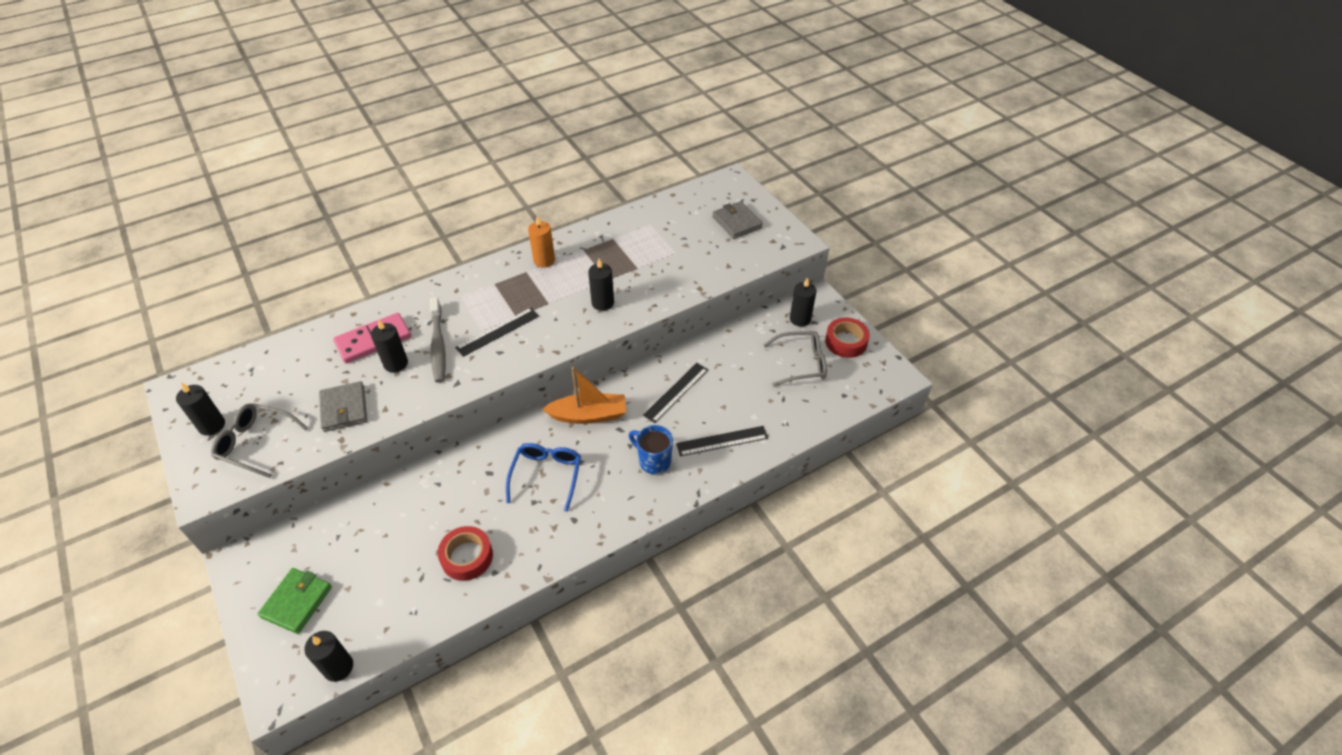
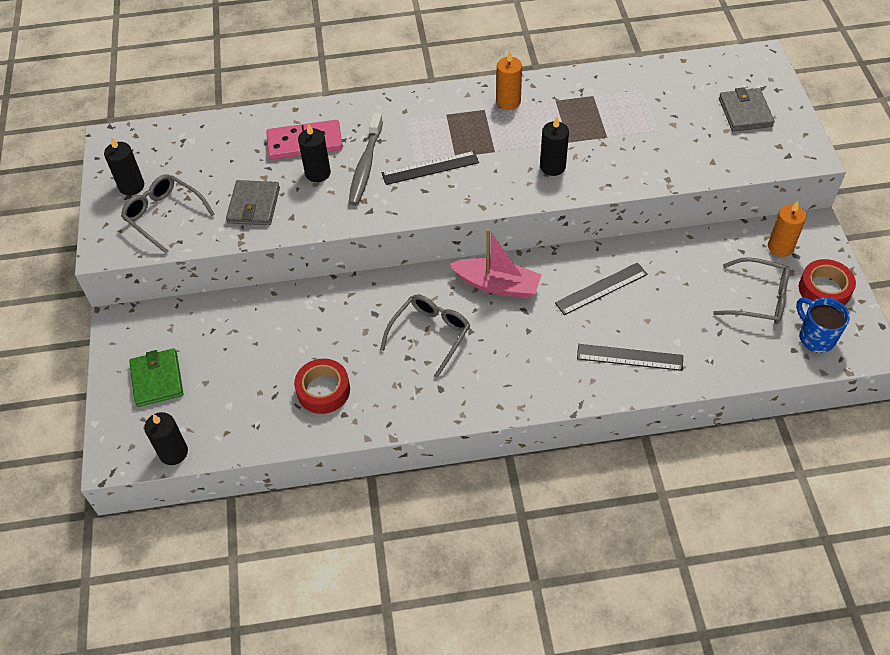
camera: 25 degrees right, 5 degrees up
(297, 602) = (157, 379): green wallet -> green wallet turned 60 degrees counterclockwise
(546, 475) = (430, 334): blue glasses -> grey glasses
(588, 415) = (497, 285): orange boat -> pink boat
(653, 461) = (546, 355): blue mug -> blue mug (815, 337)
(800, 319) = (780, 247): black candle -> orange candle

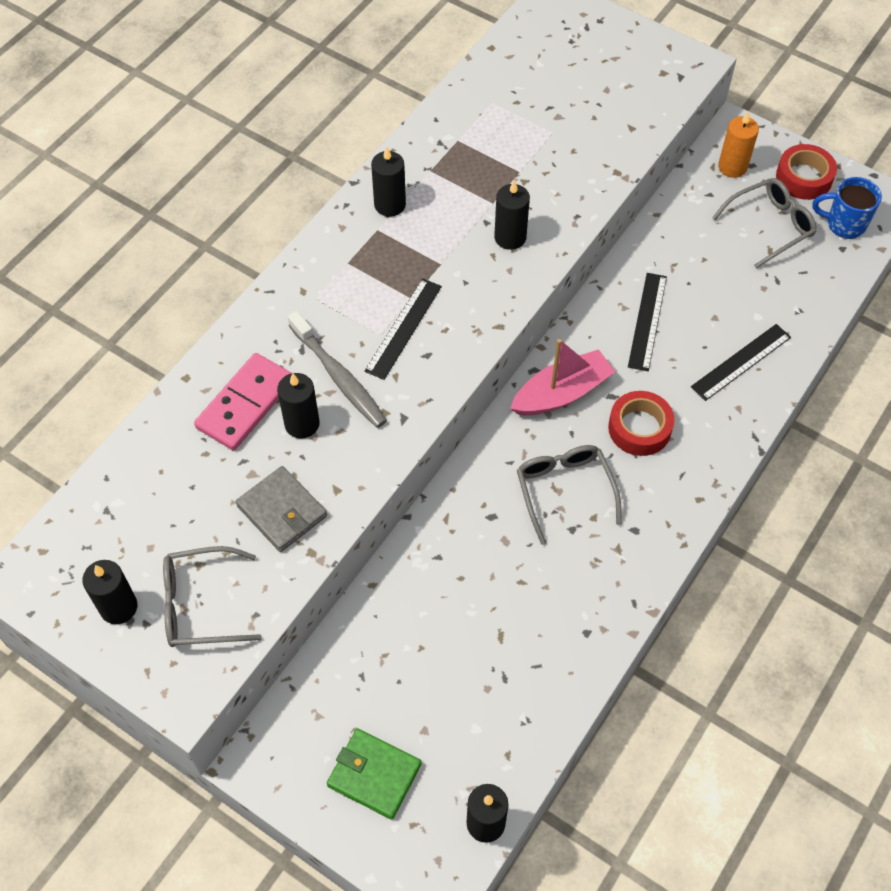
camera: 50 degrees left, 5 degrees up
(323, 390) = (541, 629): red tape -> red tape (639, 428)
(508, 102) = (390, 205): orange candle -> black candle
(745, 112) = (601, 61): grey wallet -> none

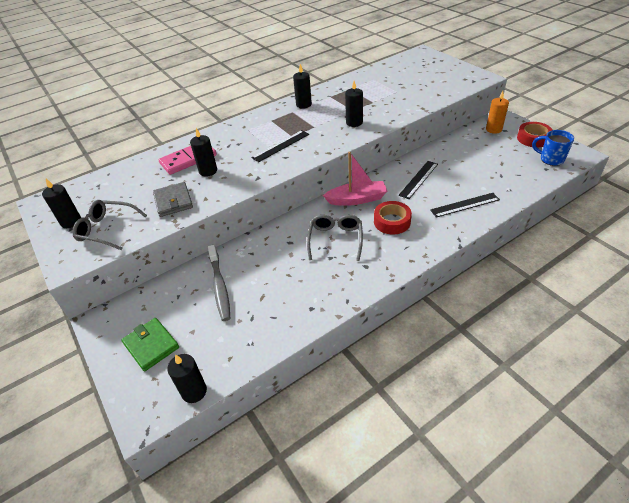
camera: 25 degrees right, 15 degrees down
(339, 377) = (238, 157): grey toothbrush -> grey toothbrush (220, 286)
(770, 225) = (506, 154): grey glasses -> none

